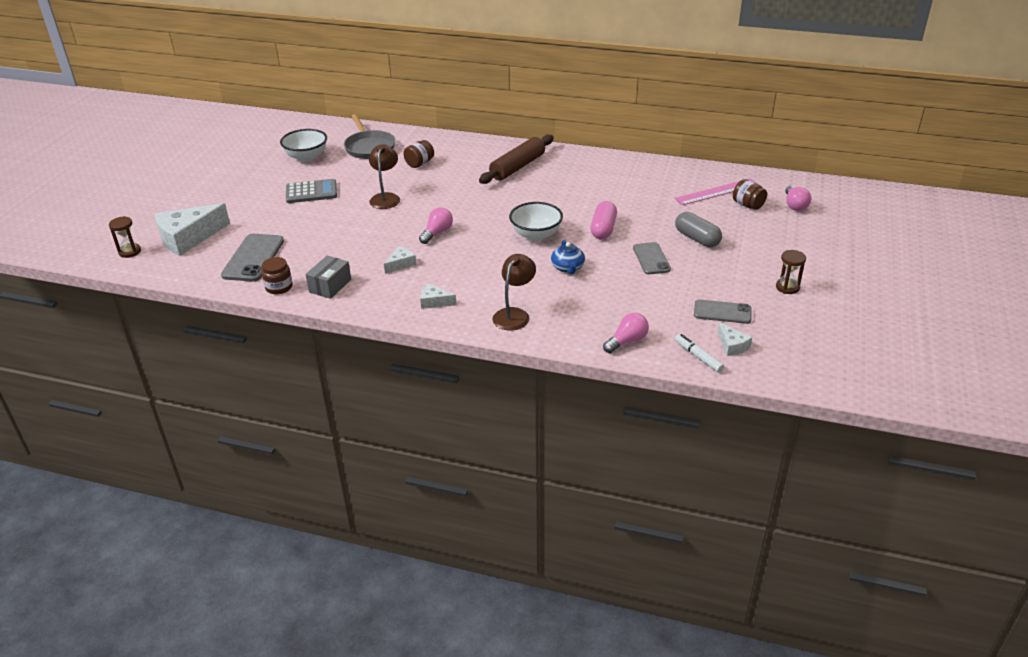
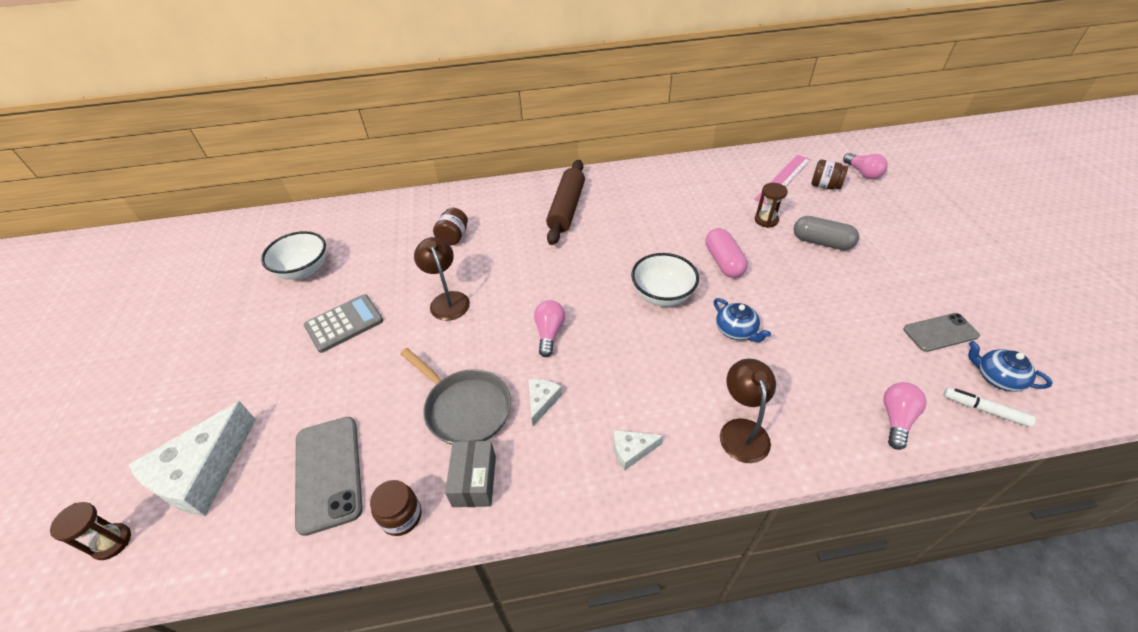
camera: 25 degrees left, 10 degrees up
(369, 147) = (376, 232): grey pan -> grey pan (465, 408)
(651, 259) = (805, 285): grey phone -> none
(732, 346) = (997, 377): white cheese -> blue teapot
(787, 287) = (960, 275): brown hourglass -> brown hourglass (766, 220)

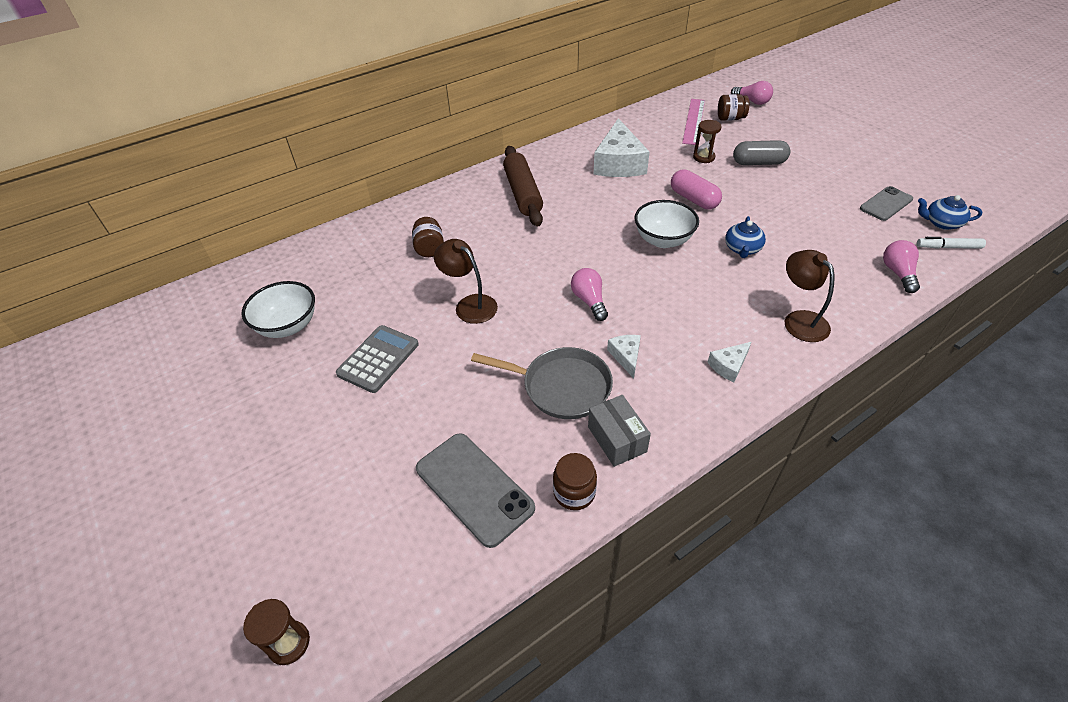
camera: 25 degrees left, 0 degrees up
(203, 473) = (338, 542): white cheese -> white cheese (619, 163)
(736, 330) = (742, 249): blue teapot -> blue teapot turned 75 degrees clockwise

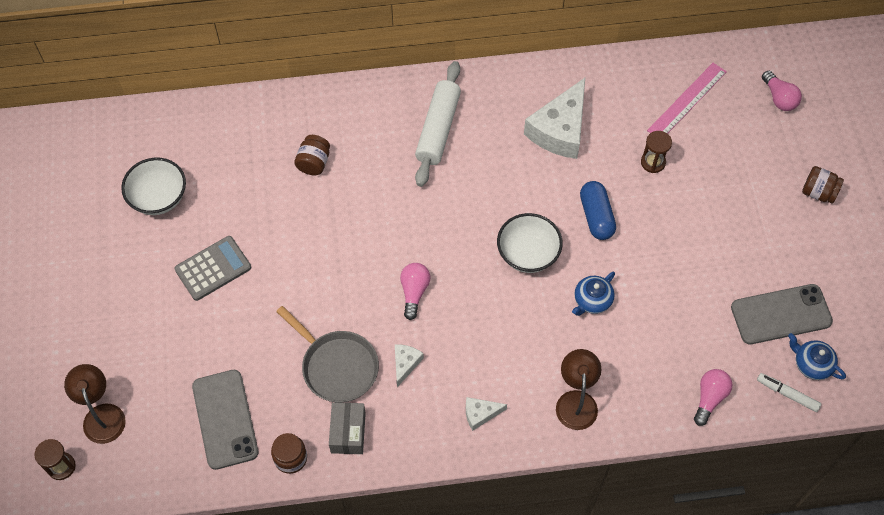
camera: 25 degrees right, 15 degrees up
(470, 304) = (313, 246): brown lamp -> brown lamp (102, 415)
(523, 193) = (438, 129): brown rolling pin -> white rolling pin
(694, 199) = (596, 216): pink capsule -> blue capsule
(730, 118) = (730, 115): brown jar -> brown jar (818, 192)
(758, 163) = (703, 197): grey capsule -> none
(886, 204) = (781, 314): grey phone -> grey phone, size x1.53

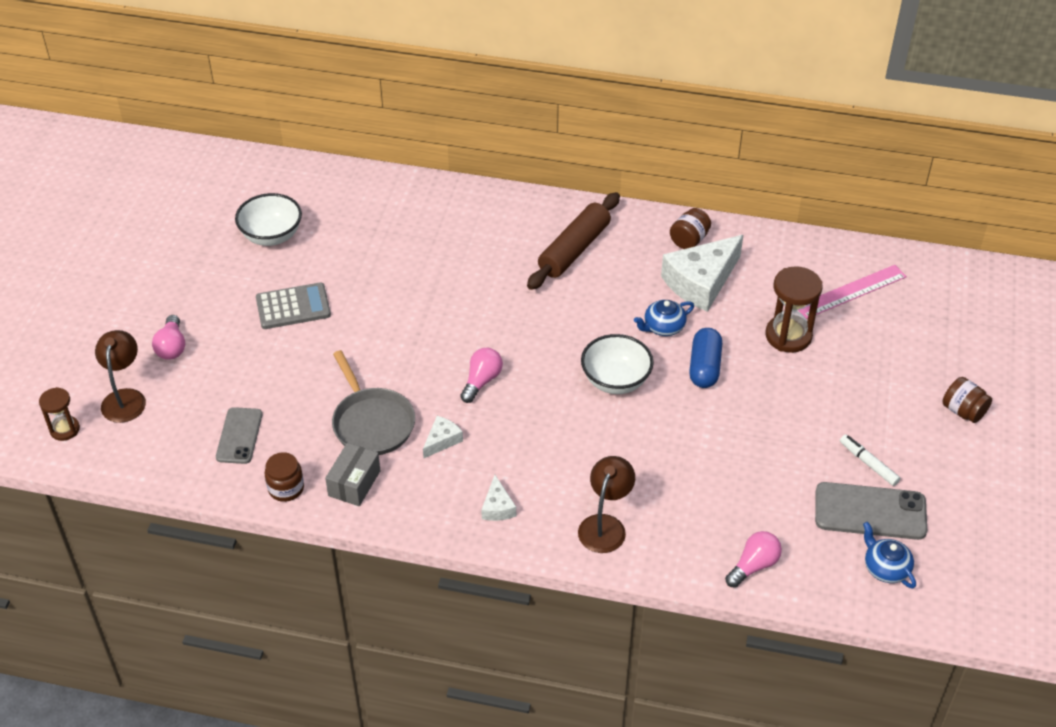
camera: 20 degrees right, 15 degrees down
(225, 419) = (239, 436): grey phone -> grey phone, size x0.66
(314, 163) = (435, 246): brown jar -> brown jar (689, 240)
(438, 129) = (574, 249): white rolling pin -> brown rolling pin
(480, 414) = (497, 507): white cheese -> white cheese turned 105 degrees counterclockwise
(592, 300) = (665, 440): blue teapot -> blue teapot (663, 327)
(653, 162) = (788, 336): brown hourglass -> brown hourglass, size x1.67
(779, 98) = (955, 314): pink light bulb -> pink light bulb (172, 347)
(787, 394) = (844, 588): white marker -> white marker (868, 463)

